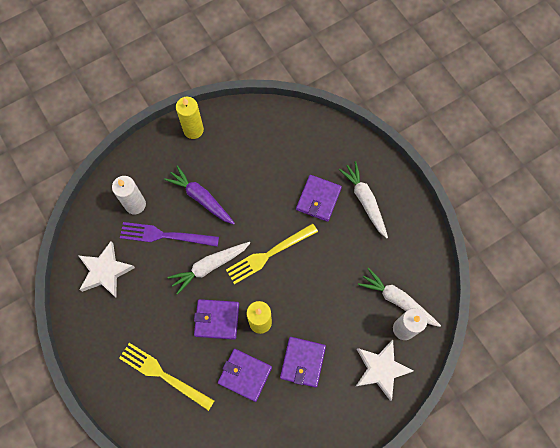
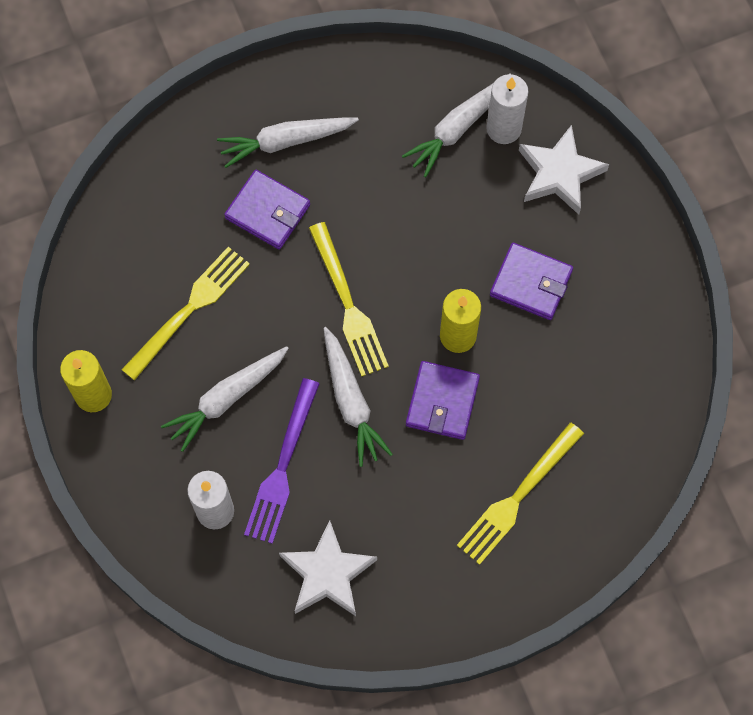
camera: 80 degrees left, 0 degrees up
(201, 198) = (226, 399): purple carrot -> white carrot
(245, 375) = (537, 372): purple wallet -> none
(251, 169) = (190, 308): none -> yellow fork

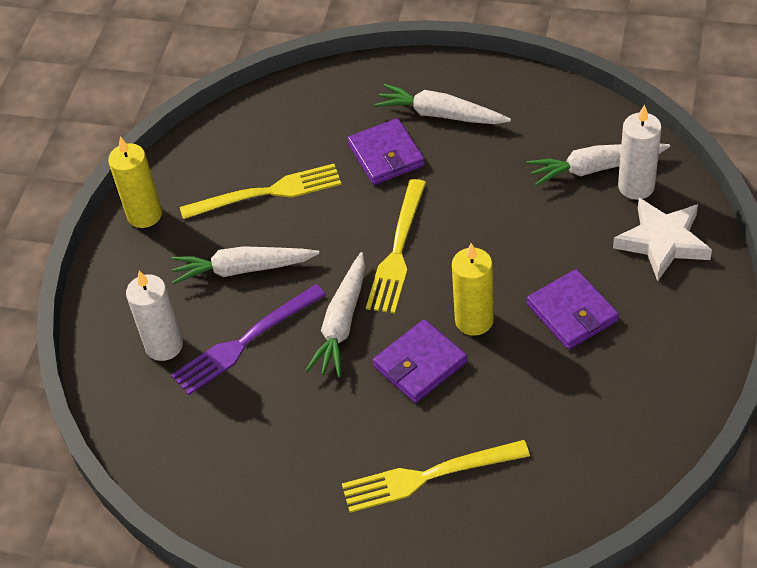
camera: 40 degrees right, 20 degrees down
(327, 573) = (213, 444): white star -> none

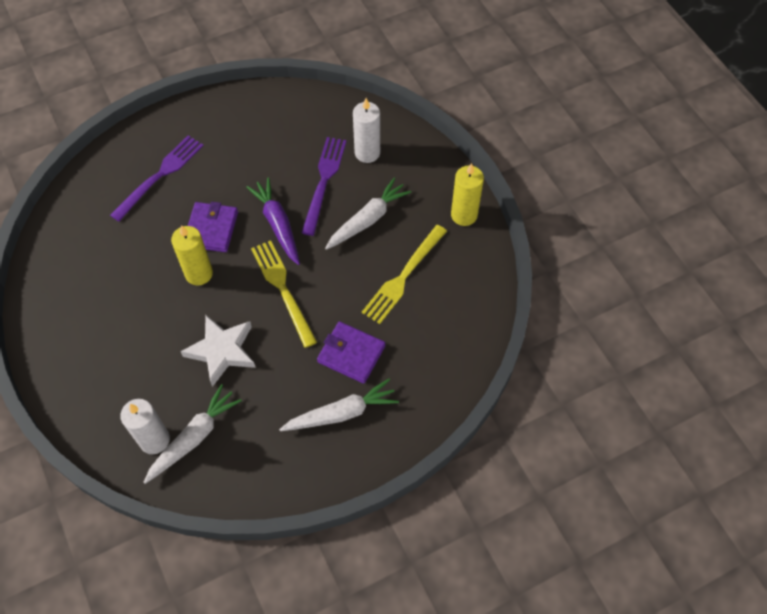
camera: 135 degrees right, 10 degrees up
(342, 323) = (277, 224): white carrot -> purple carrot
(426, 477) = (161, 174): yellow fork -> purple fork
(572, 312) = (140, 315): purple wallet -> none
(663, 242) = (109, 404): white star -> white star (222, 351)

